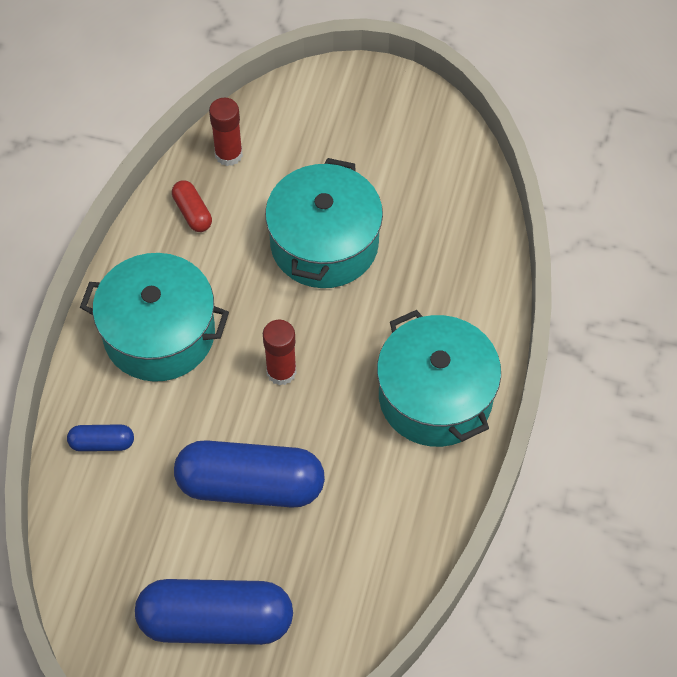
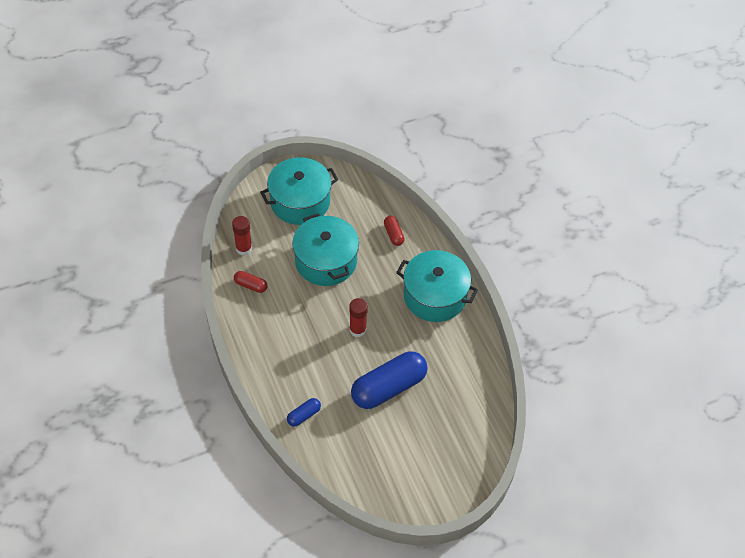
camera: 40 degrees left, 5 degrees down
(159, 334) = (285, 350): turquoise pot -> turquoise pot (300, 202)
(216, 621) = (426, 455): blue capsule -> none
(456, 266) = (393, 234): none -> red capsule

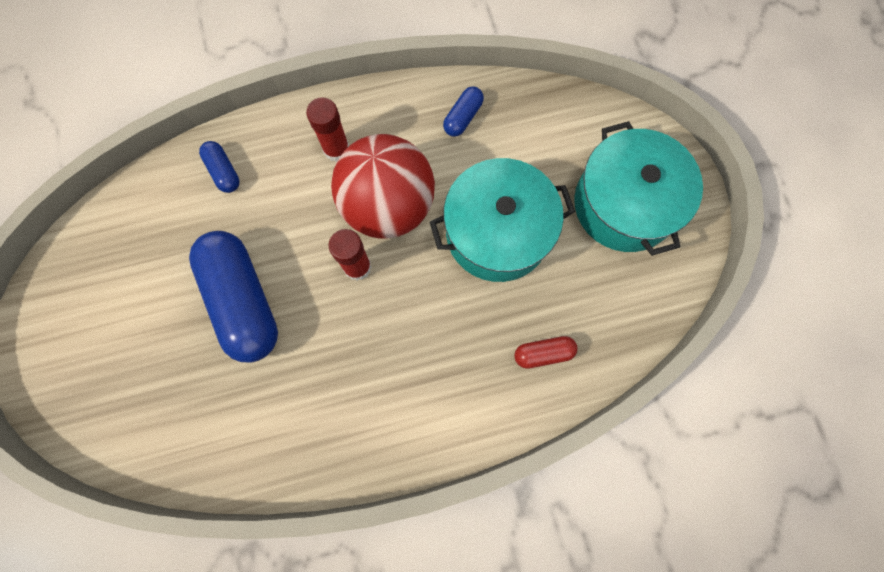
camera: 100 degrees right, 20 degrees up
(244, 248) = (534, 112): red glue stick -> red glue stick (336, 149)
(251, 285) = (463, 117): red capsule -> blue capsule
(316, 318) = (388, 206): none -> red ball
(434, 296) = (404, 406): turquoise pot -> none

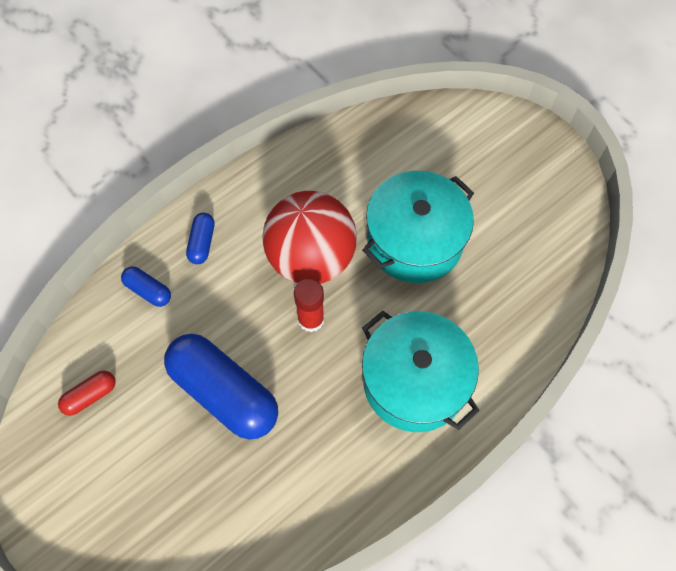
camera: 25 degrees left, 10 degrees down
(336, 149) = (241, 230): red glue stick -> none
(463, 117) = (336, 160): blue capsule -> blue capsule (202, 243)
(543, 353) = (504, 321): red capsule -> red capsule (90, 396)
(624, 204) = (505, 175): turquoise pot -> turquoise pot (414, 381)

